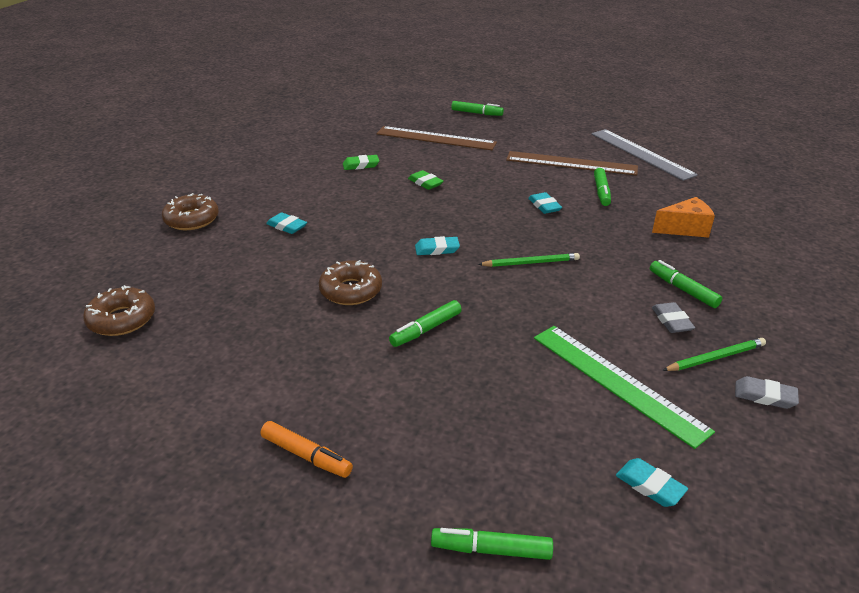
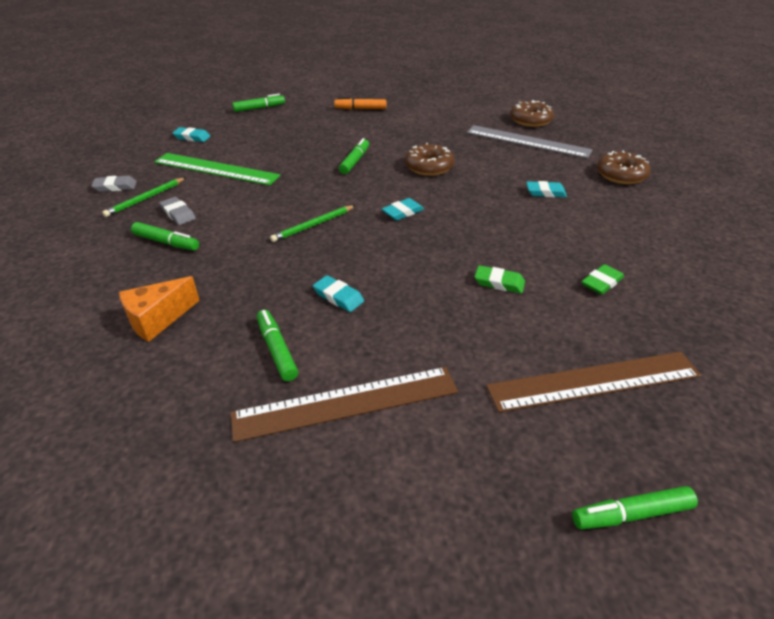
camera: 150 degrees right, 5 degrees up
(641, 154) = (231, 495): grey ruler -> grey ruler (527, 141)

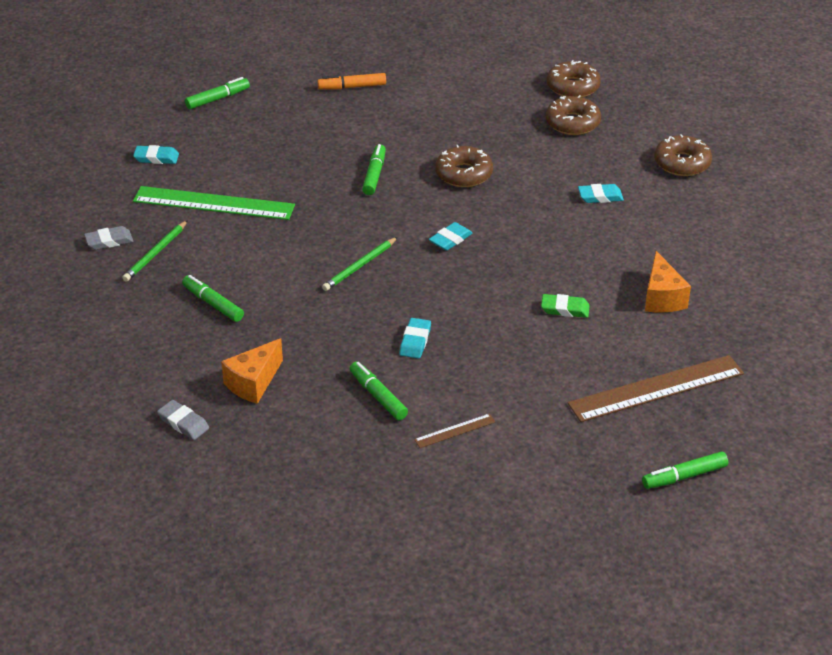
camera: 10 degrees left, 0 degrees up
(166, 242) = (213, 304): green marker -> green marker turned 150 degrees counterclockwise
(178, 214) = (204, 268): grey eraser -> grey eraser (183, 423)
(338, 297) = (415, 341): turquoise eraser -> turquoise eraser turned 75 degrees clockwise
(346, 403) = (455, 431): brown ruler -> brown ruler, size x0.45
(527, 141) = (572, 123): grey ruler -> brown donut
(601, 282) = (662, 298): green eraser -> orange cheese

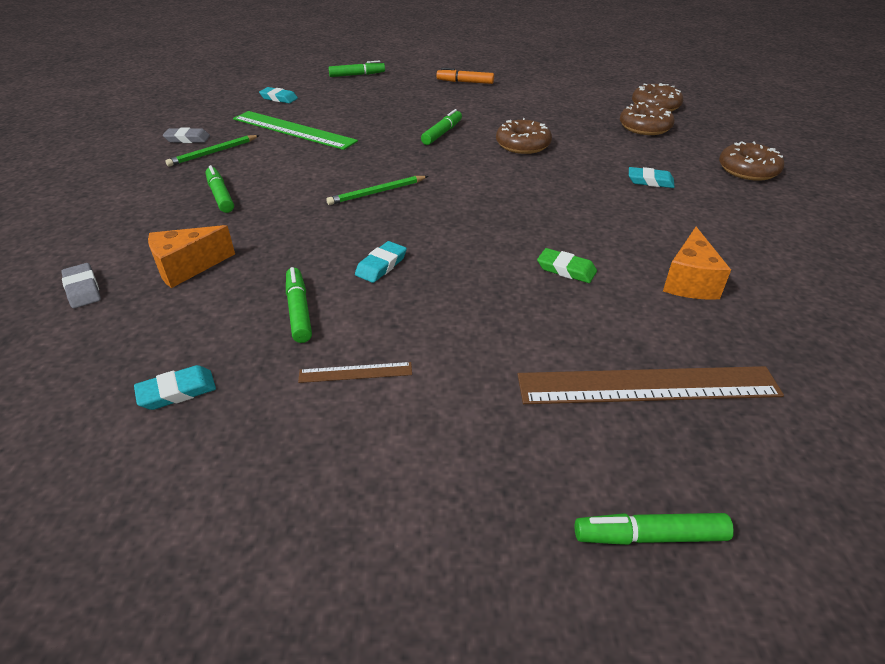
camera: 20 degrees right, 0 degrees up
(450, 239) = (479, 188): turquoise eraser -> turquoise eraser (177, 391)

